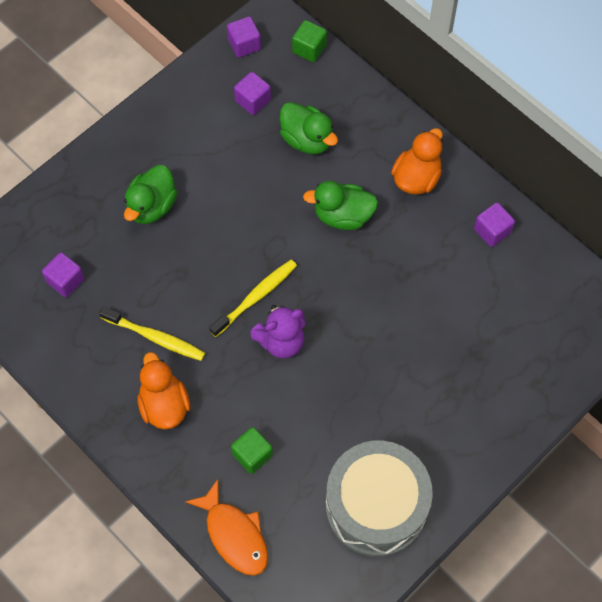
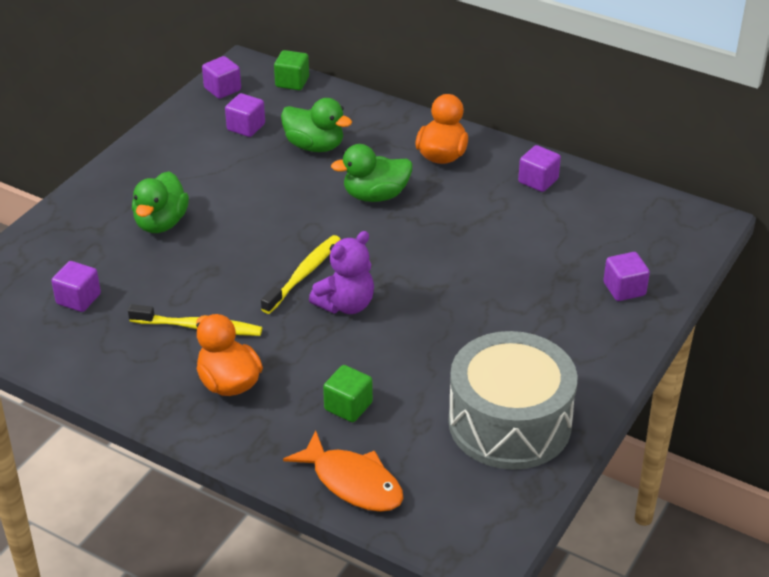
camera: 15 degrees left, 25 degrees down
(522, 381) = (624, 289): none -> purple cube

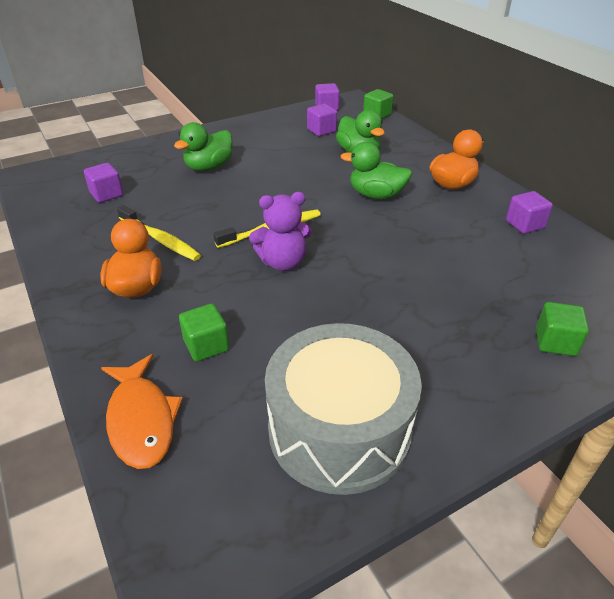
camera: 30 degrees right, 0 degrees up
(624, 289) = (555, 342): purple cube -> green cube

